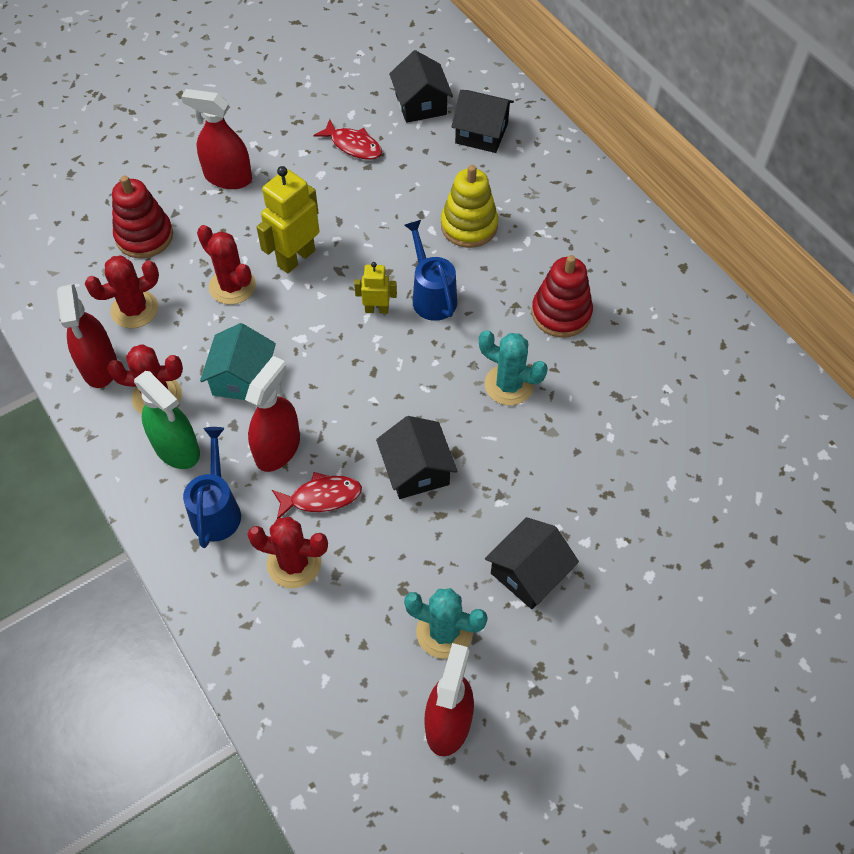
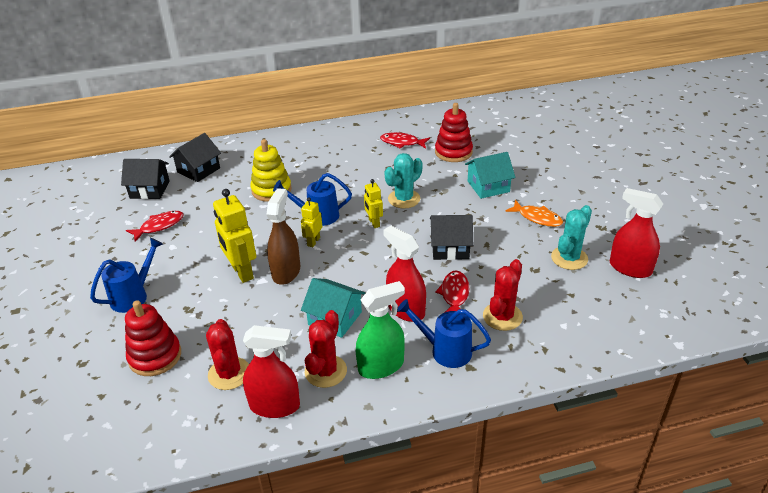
camera: 70 degrees left, 20 degrees down
(228, 177) = (133, 296): red spray bottle -> blue watering can
(232, 286) = (245, 310): red cactus -> none
(310, 301) = (286, 272): none -> brown spray bottle
(439, 364) = (374, 223): none -> yellow robot
(529, 573) = (537, 218): black house -> orange fish
(561, 313) = (362, 170): red stacking toy -> red stacking toy (453, 152)
(586, 488) = (488, 186): none -> turquoise house
(657, 342) = (402, 143): none -> red fish

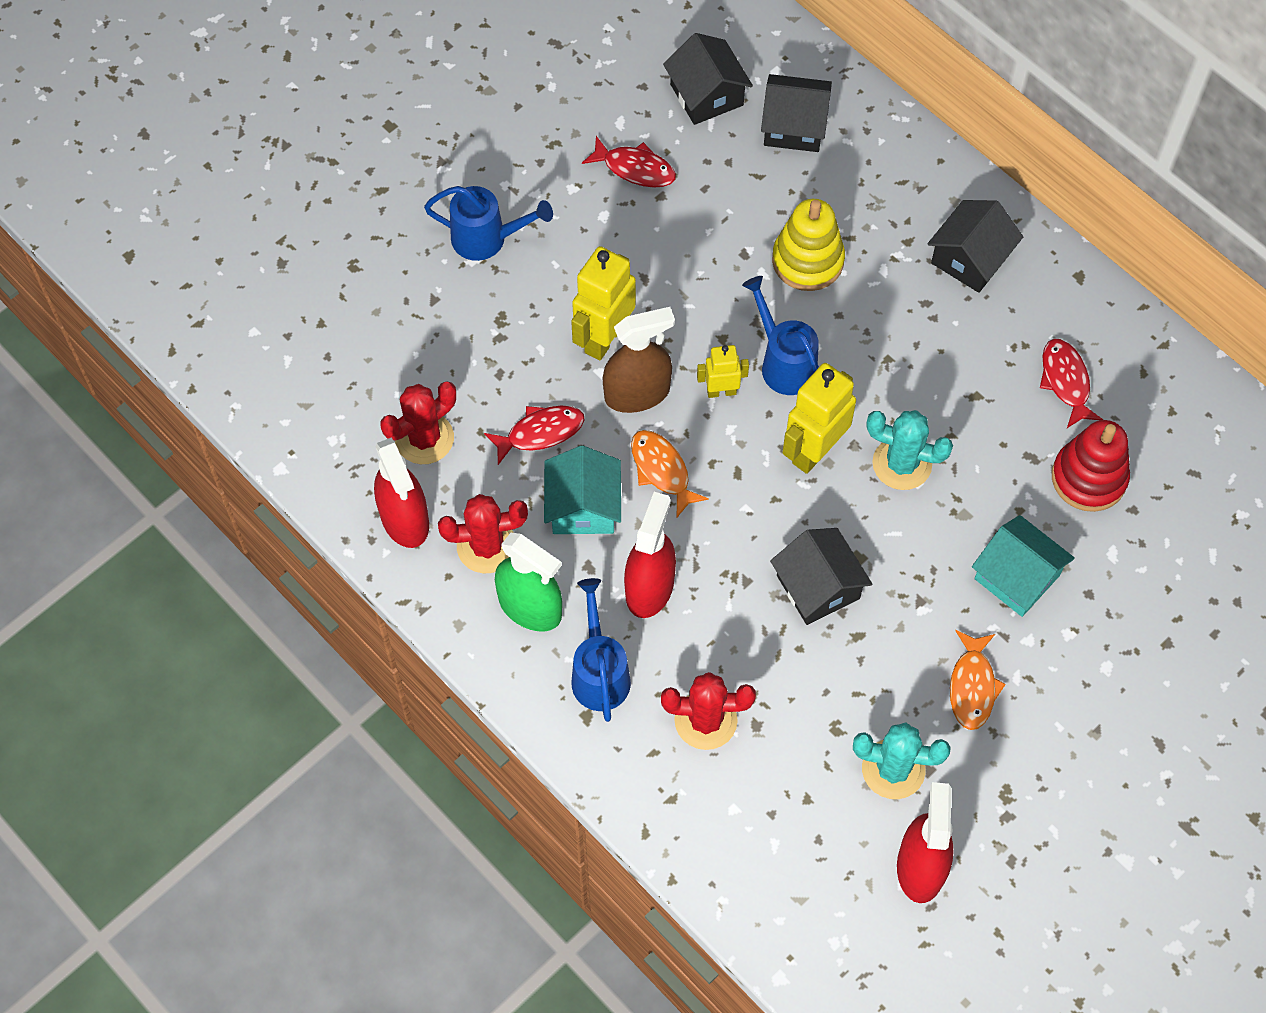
camera: 60 degrees right, 25 degrees up
(155, 356) = (405, 338): red stacking toy -> none
(319, 146) = (970, 258): none -> black house
(339, 279) = (662, 470): none -> orange fish
(374, 223) = (814, 451): yellow robot -> yellow robot, size x1.77
(454, 294) = (716, 638): red fish -> red fish (540, 433)

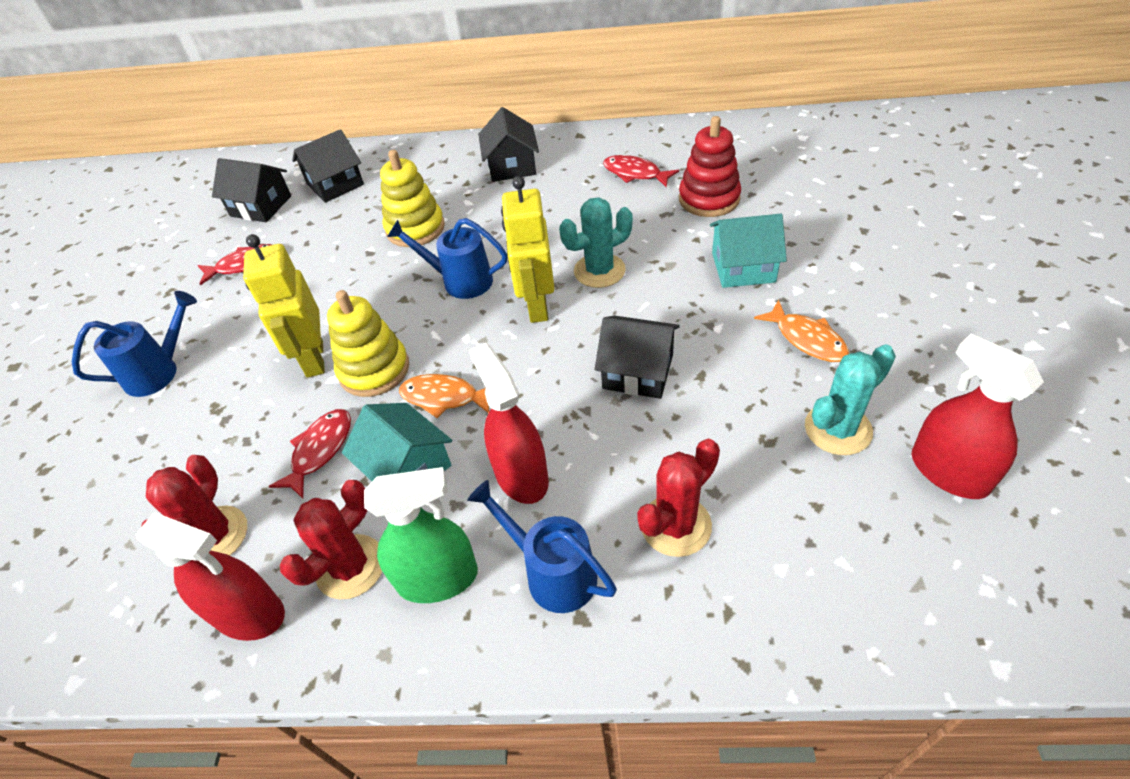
camera: 40 degrees left, 15 degrees down
(637, 393) = (374, 370): brown spray bottle -> yellow stacking toy
(721, 391) = (435, 324): yellow robot -> none

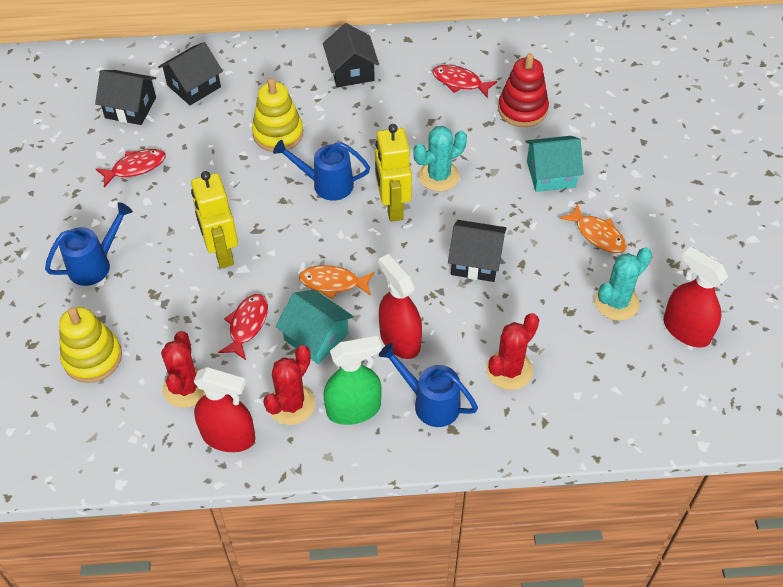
camera: 10 degrees left, 5 degrees up
(374, 370) = (273, 261): yellow stacking toy -> yellow stacking toy (92, 358)

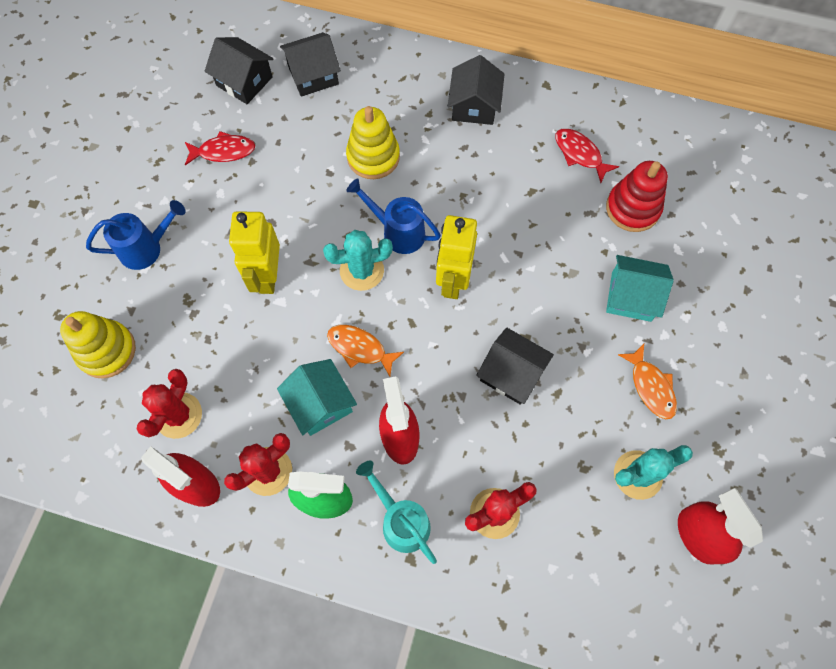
camera: 20 degrees right, 15 degrees up
(247, 325) = (260, 366): red fish -> none
(430, 403) = (401, 521): blue watering can -> turquoise watering can
(439, 176) = (513, 260): turquoise cactus -> turquoise cactus (362, 271)

